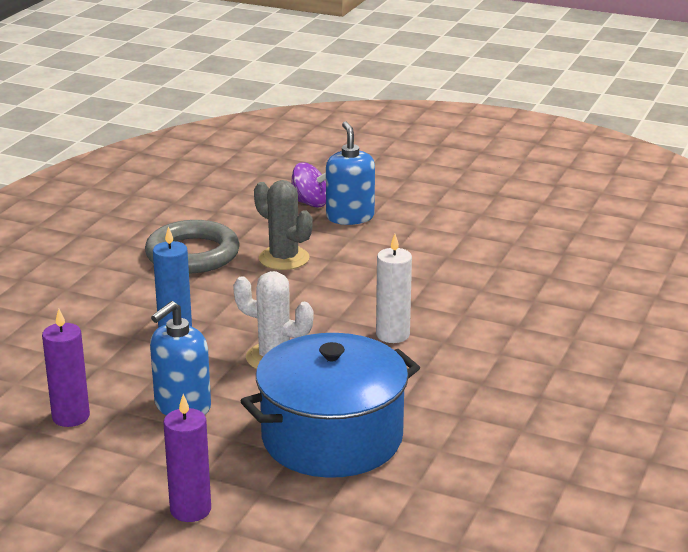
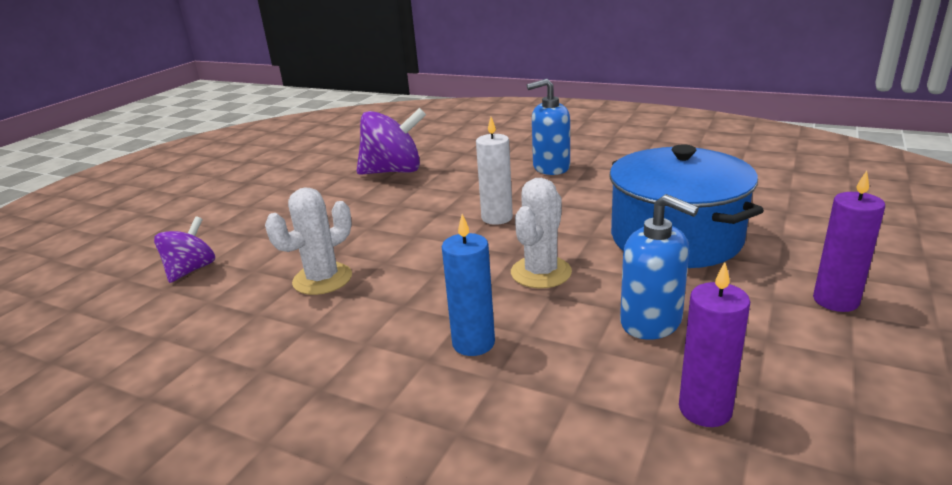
camera: 85 degrees left, 0 degrees up
(192, 254) = (278, 346): grey ring -> none
(284, 258) = (322, 279): grey cactus -> white cactus
(350, 217) = (245, 245): blue soap dispenser -> blue soap dispenser (551, 167)
(524, 269) = (393, 171): none -> purple spinning top

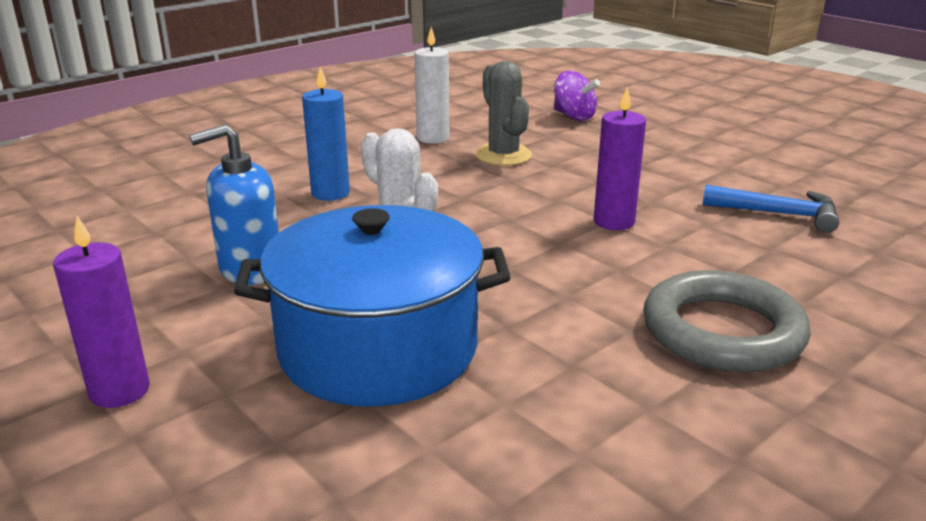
camera: 110 degrees right, 0 degrees up
(322, 279) = (503, 155): white cactus -> grey cactus
(393, 171) = (778, 214): purple spinning top -> blue hammer
(497, 218) = (559, 248): white candle -> white candle (433, 138)
(551, 167) = (722, 331): blue soap dispenser -> grey ring
(705, 409) = (132, 252): purple candle -> purple candle (614, 222)

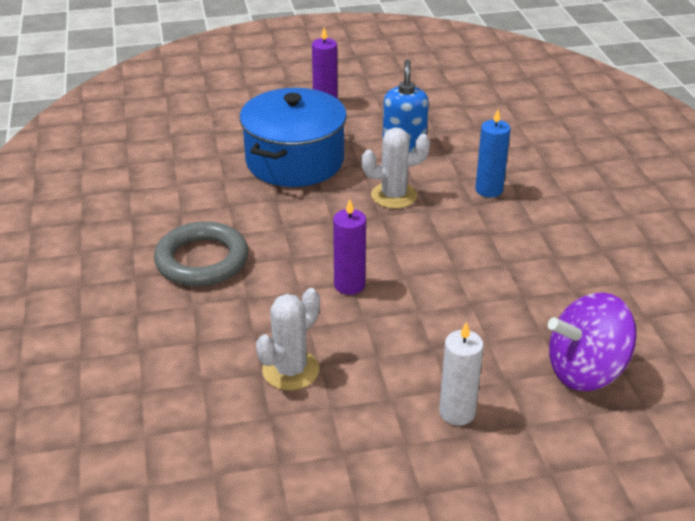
camera: 120 degrees right, 10 degrees up
(433, 138) = (574, 264): white candle -> white candle (457, 412)
(503, 155) = (508, 285): grey cactus -> none
(574, 117) = (586, 371): purple spinning top -> purple spinning top, size x1.66
(778, 214) = (290, 370): blue hammer -> white cactus

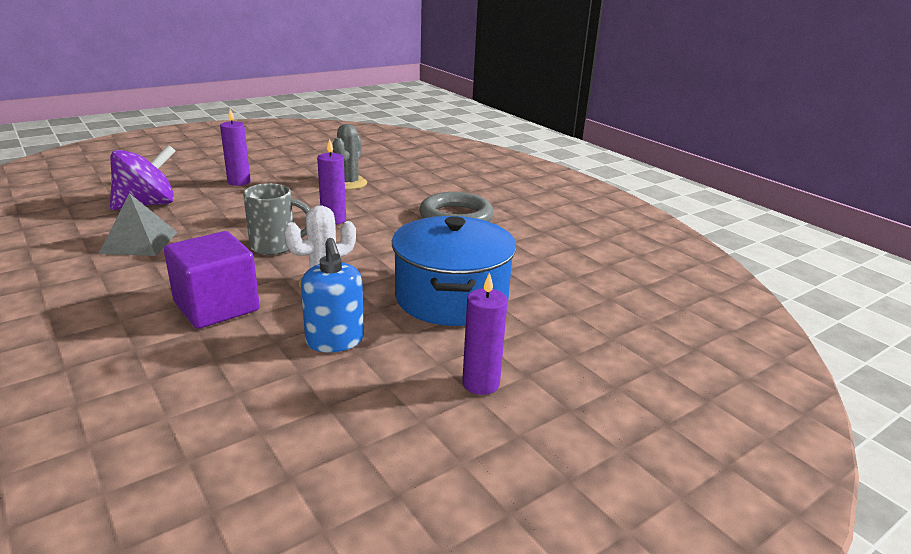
camera: 155 degrees right, 10 degrees down
(290, 370) = (349, 183): white cactus -> grey cactus
(428, 252) = (275, 246): none -> grey mug
(457, 412) = (239, 182): white candle -> purple candle
(489, 190) = (217, 307): blue candle -> purple cube
(575, 289) = (139, 242): none -> grey pyramid

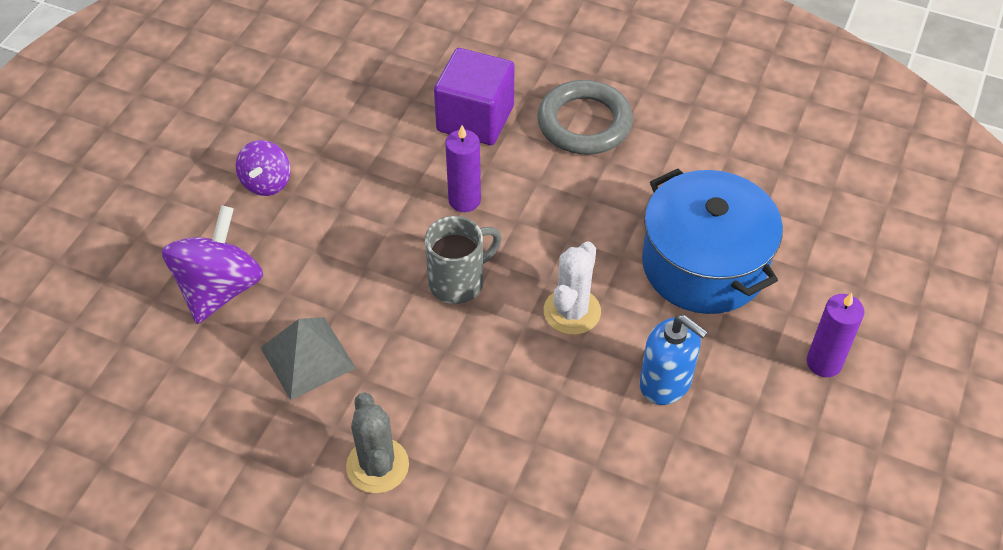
camera: 30 degrees left, 25 degrees up
(217, 307) = (514, 403): purple cube -> purple cube (475, 118)
(239, 182) = (266, 182): purple candle -> purple spinning top
(349, 183) = (400, 115): grey cactus -> grey cactus (377, 465)

